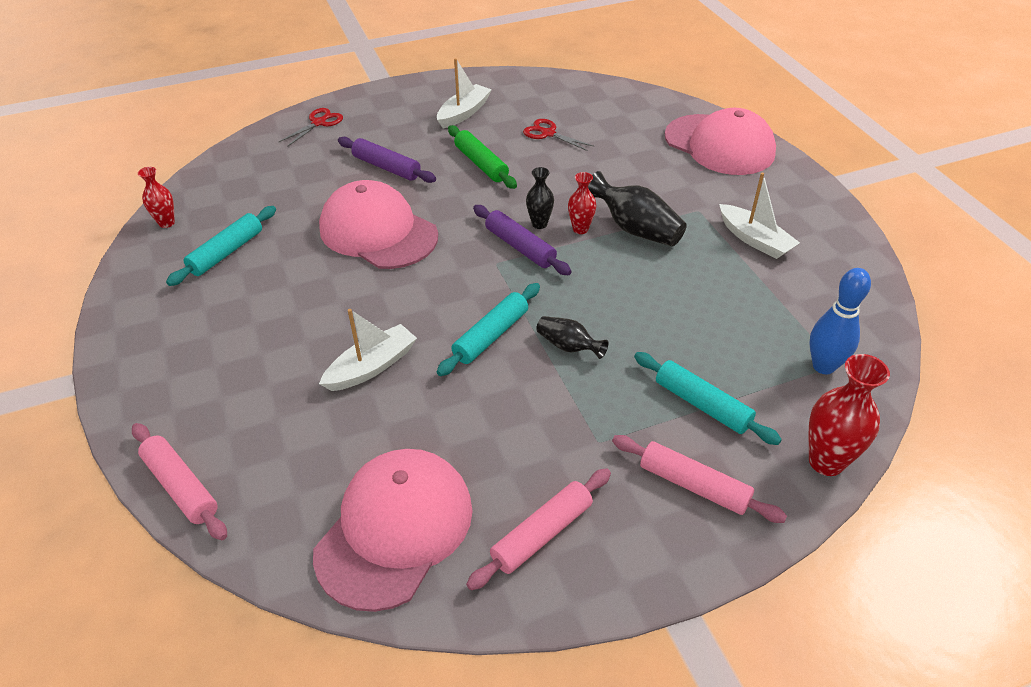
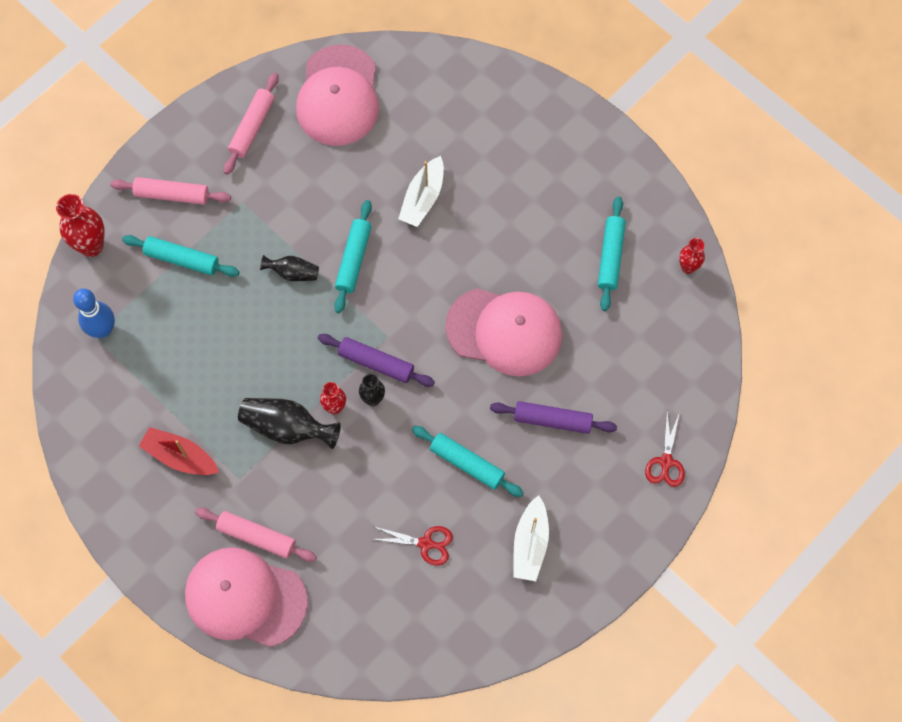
camera: 155 degrees right, 25 degrees up
(181, 487) = (481, 69): pink rolling pin -> pink rolling pin (256, 536)
(481, 164) = (467, 463): green rolling pin -> turquoise rolling pin
(754, 240) = (180, 456): white boat -> red boat

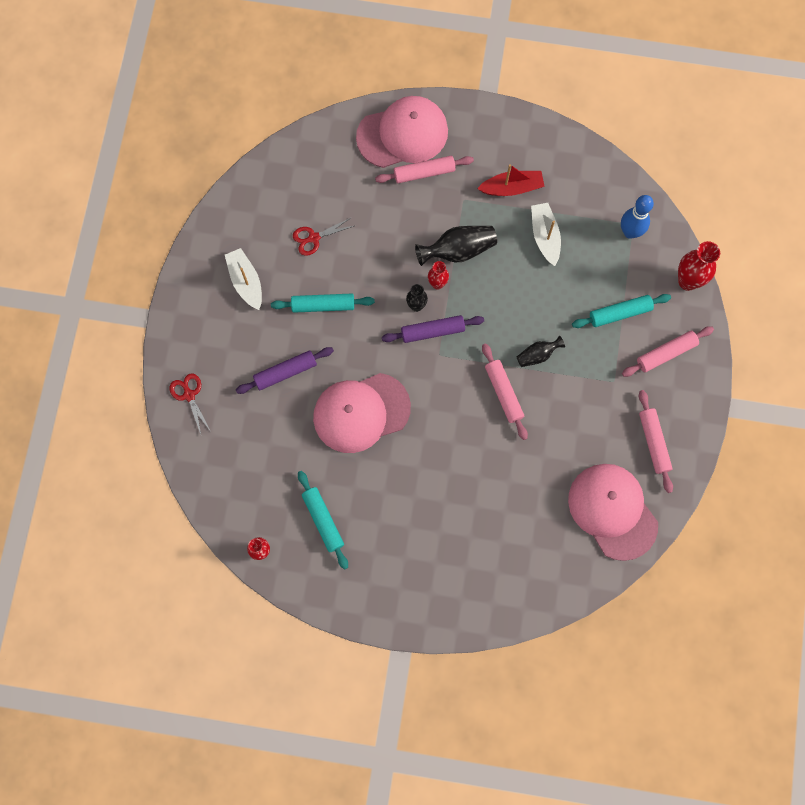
camera: 145 degrees right, 5 degrees up
(354, 259) = (503, 393): turquoise rolling pin -> pink rolling pin
(423, 198) = (490, 473): white boat -> white boat (545, 236)

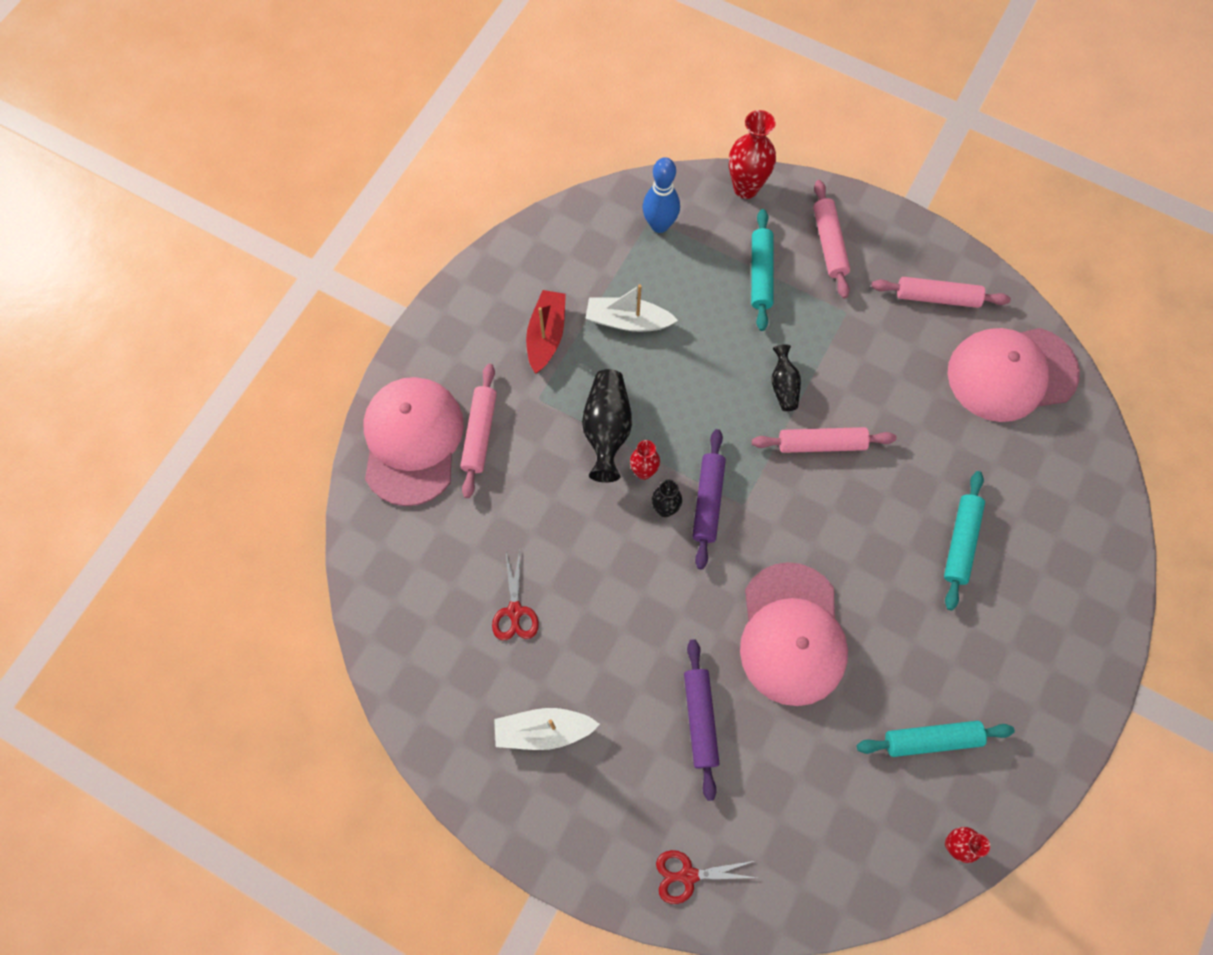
camera: 70 degrees left, 5 degrees down
(323, 305) = (619, 632): turquoise rolling pin -> turquoise rolling pin (960, 542)

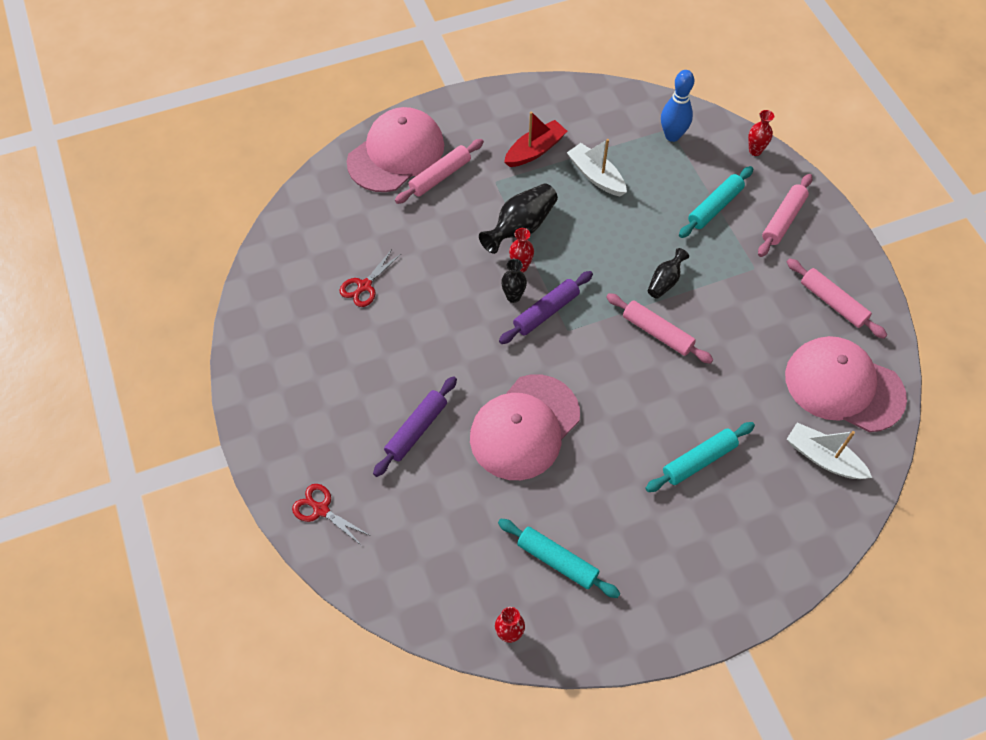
camera: 40 degrees right, 10 degrees down
(543, 730) = (316, 362): white boat -> white boat (823, 458)
(745, 188) = (755, 151): red vase -> red vase, size x0.59

